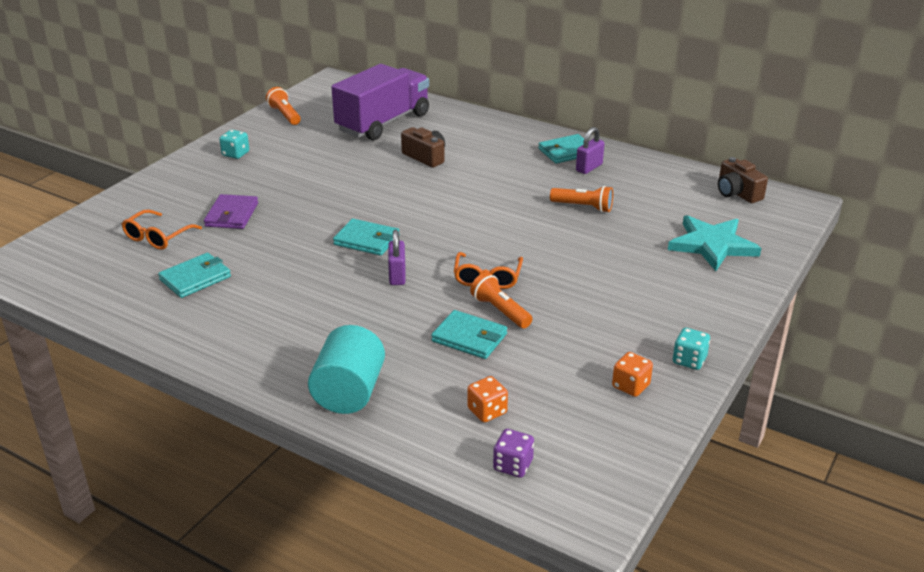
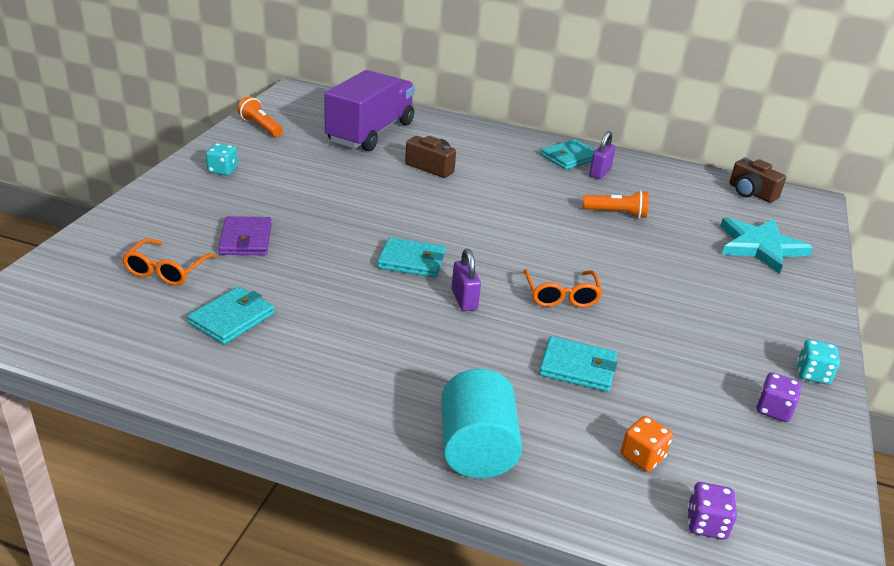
camera: 15 degrees left, 0 degrees up
(500, 311) = (594, 333): orange flashlight -> none
(630, 386) = (773, 410): orange dice -> purple dice

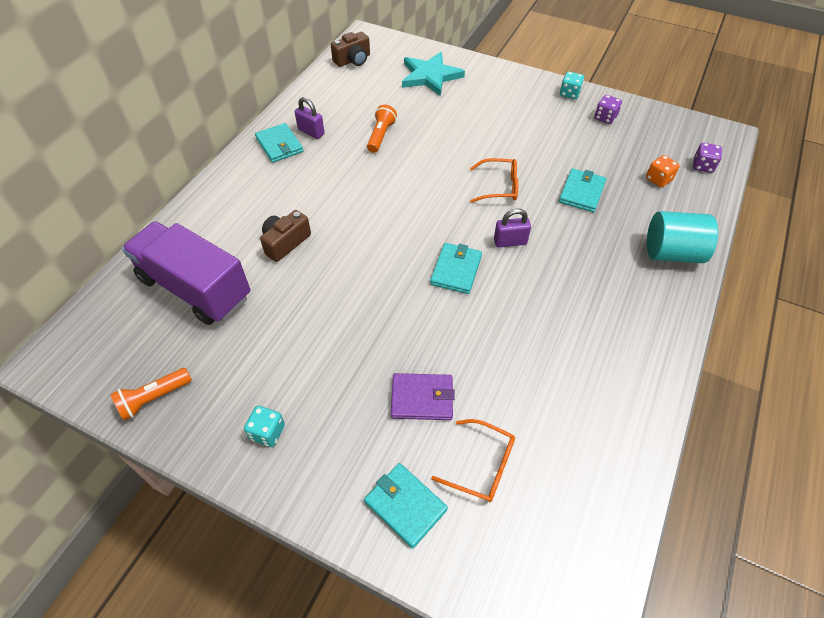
camera: 80 degrees left, 20 degrees up
(232, 318) = (553, 401): turquoise wallet -> turquoise wallet (405, 505)

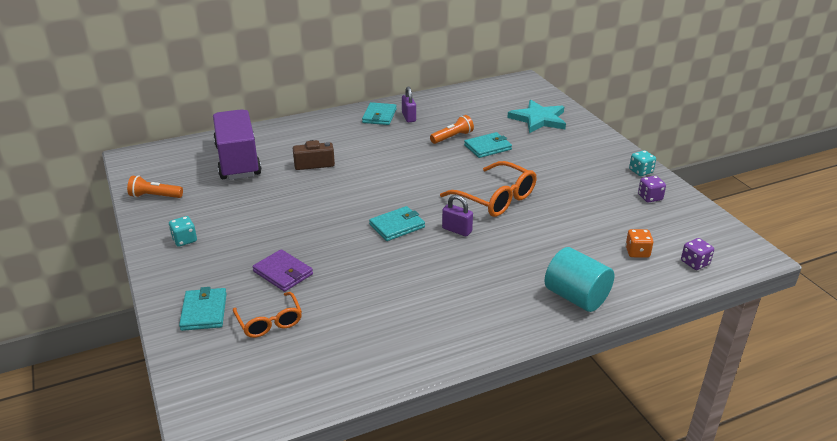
camera: 40 degrees right, 20 degrees down
(353, 60) = (494, 90): brown camera -> none
(499, 187) = (496, 199): orange glasses -> orange glasses, size x1.60
(581, 192) = (556, 230): turquoise wallet -> turquoise wallet (487, 147)

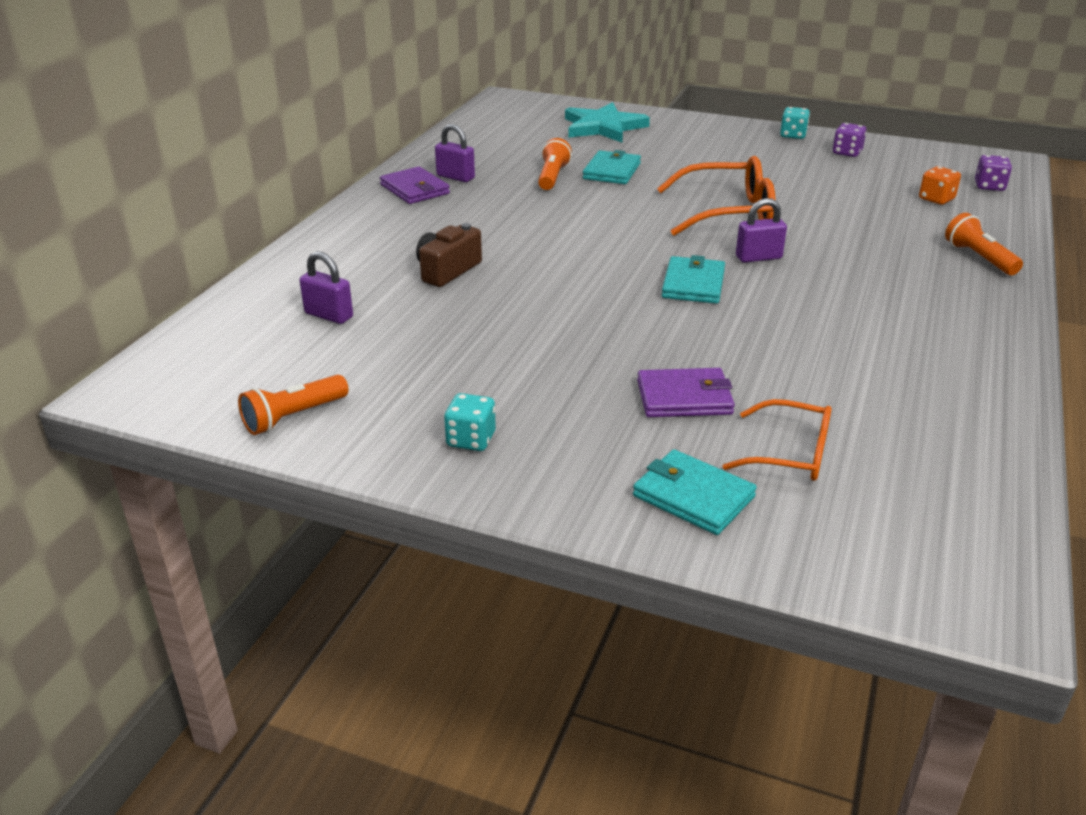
camera: 45 degrees left, 0 degrees up
(238, 161) = (329, 315): purple truck -> purple padlock
(379, 116) = (415, 189): turquoise wallet -> purple wallet
(576, 297) = (979, 258): turquoise cylinder -> orange flashlight

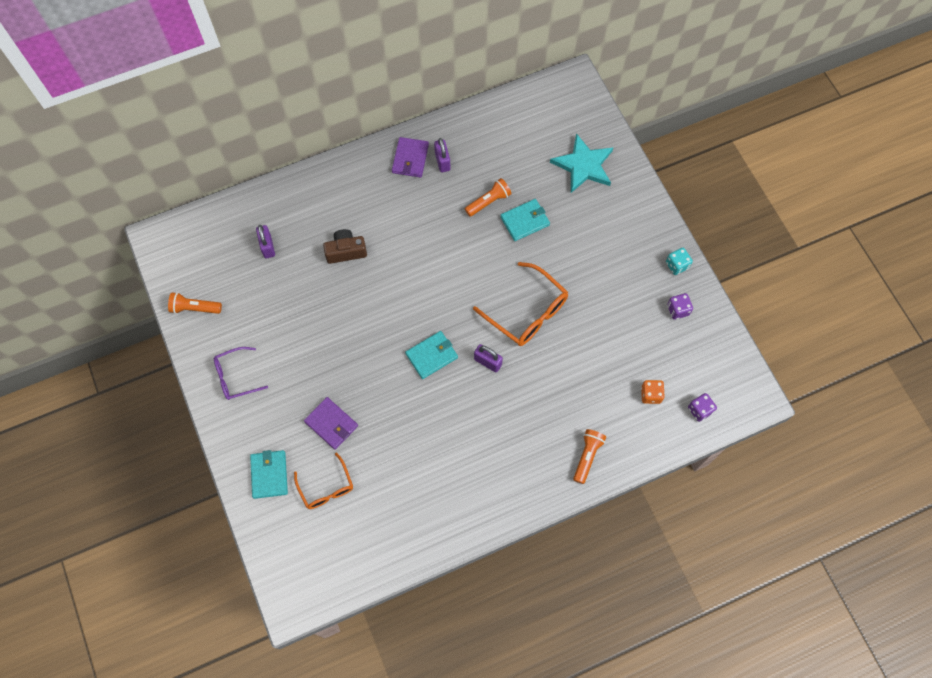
camera: 45 degrees right, 35 degrees up
(471, 439) = (235, 377): turquoise dice -> purple glasses

